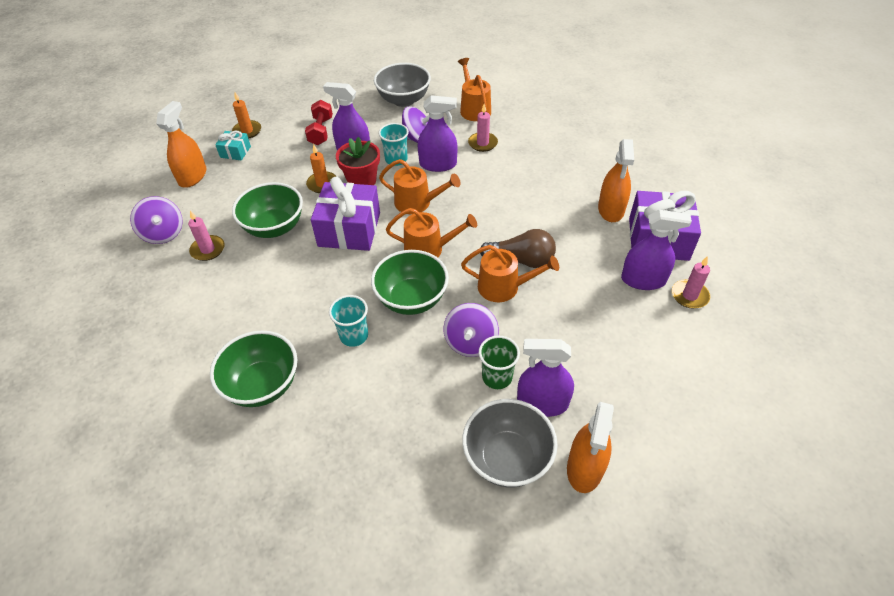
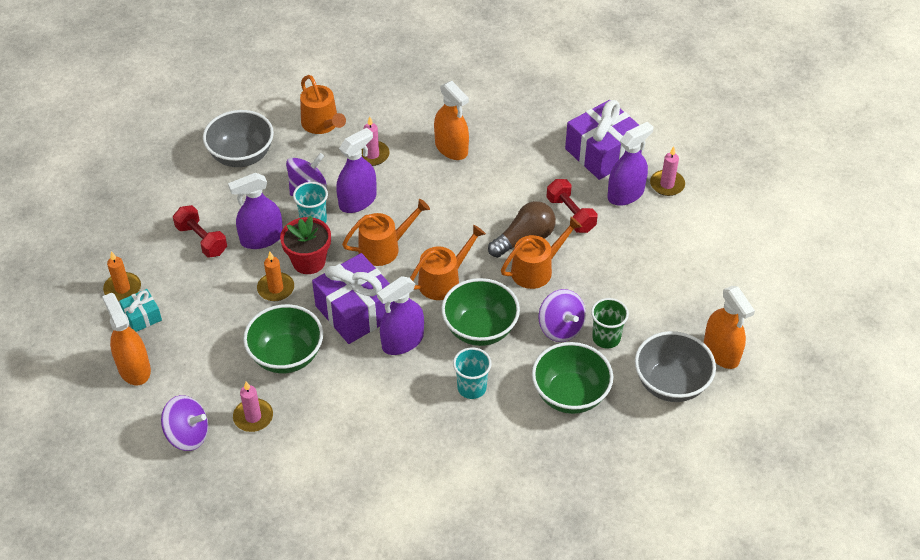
camera: 45 degrees left, 0 degrees up
(263, 385) = (451, 473): green bowl -> green bowl (570, 395)
(474, 109) = (322, 124): orange watering can -> orange watering can turned 150 degrees counterclockwise
(542, 403) = (653, 332): purple spray bottle -> purple spray bottle (402, 341)
(578, 266) = (570, 214): none -> red dumbbell
(611, 210) = (544, 150): orange spray bottle -> orange spray bottle (451, 148)

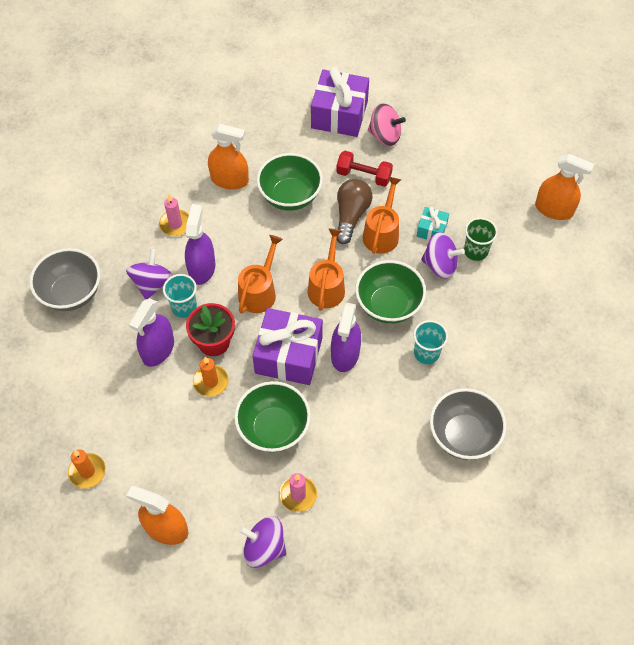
camera: 40 degrees left, 10 degrees up
(142, 316) = (128, 482): turquoise gift -> turquoise gift (431, 230)
(188, 435) = (264, 547): purple spinning top -> purple spinning top turned 135 degrees counterclockwise
(202, 240) = (111, 385): red dumbbell -> none
(322, 124) = (110, 224): orange watering can -> none
(570, 395) = (493, 309): green bowl -> green bowl (290, 196)
(625, 194) = (385, 136): purple spray bottle -> pink spinning top
(667, 184) = (404, 111): pink candle -> none
(671, 384) = (546, 254): grey bowl -> grey bowl (463, 435)

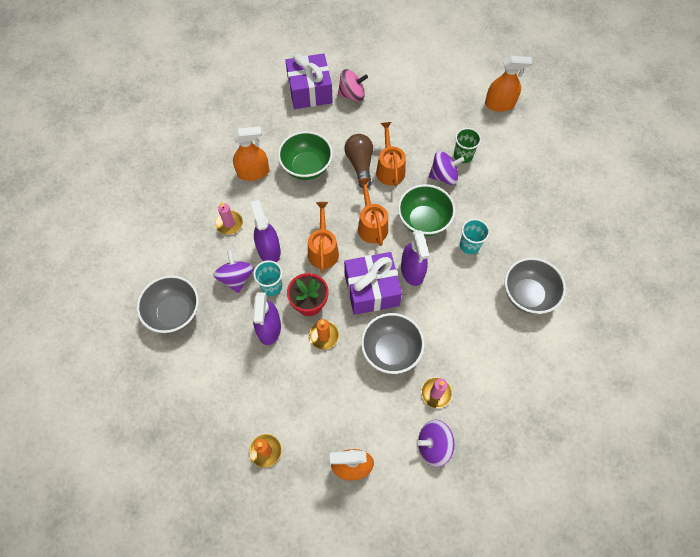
camera: 25 degrees left, 5 degrees up
(273, 428) = (390, 351): green bowl -> grey bowl
(363, 176) = (353, 130): red dumbbell -> none
(431, 230) = (423, 152): turquoise gift -> none

